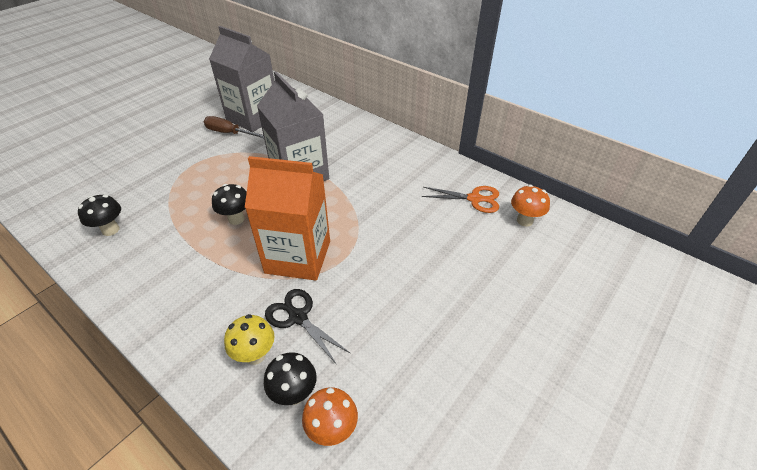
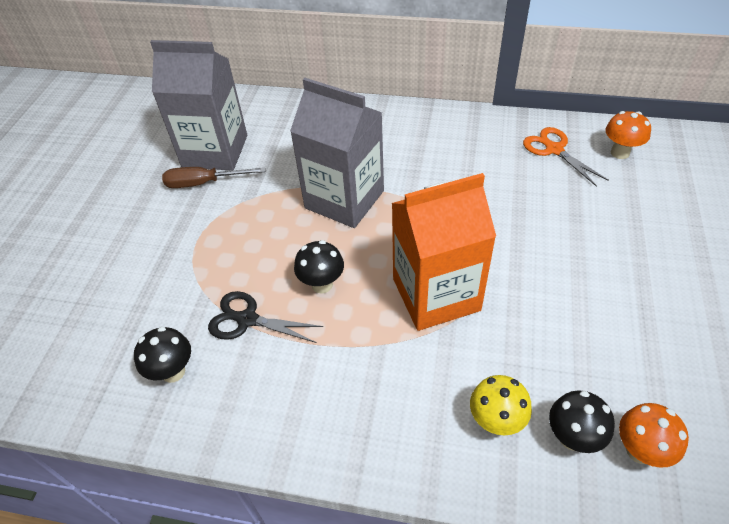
camera: 25 degrees left, 5 degrees up
(298, 317) = (500, 359): black scissors -> black scissors (247, 319)
(474, 199) = (554, 149): orange scissors -> orange scissors turned 105 degrees counterclockwise

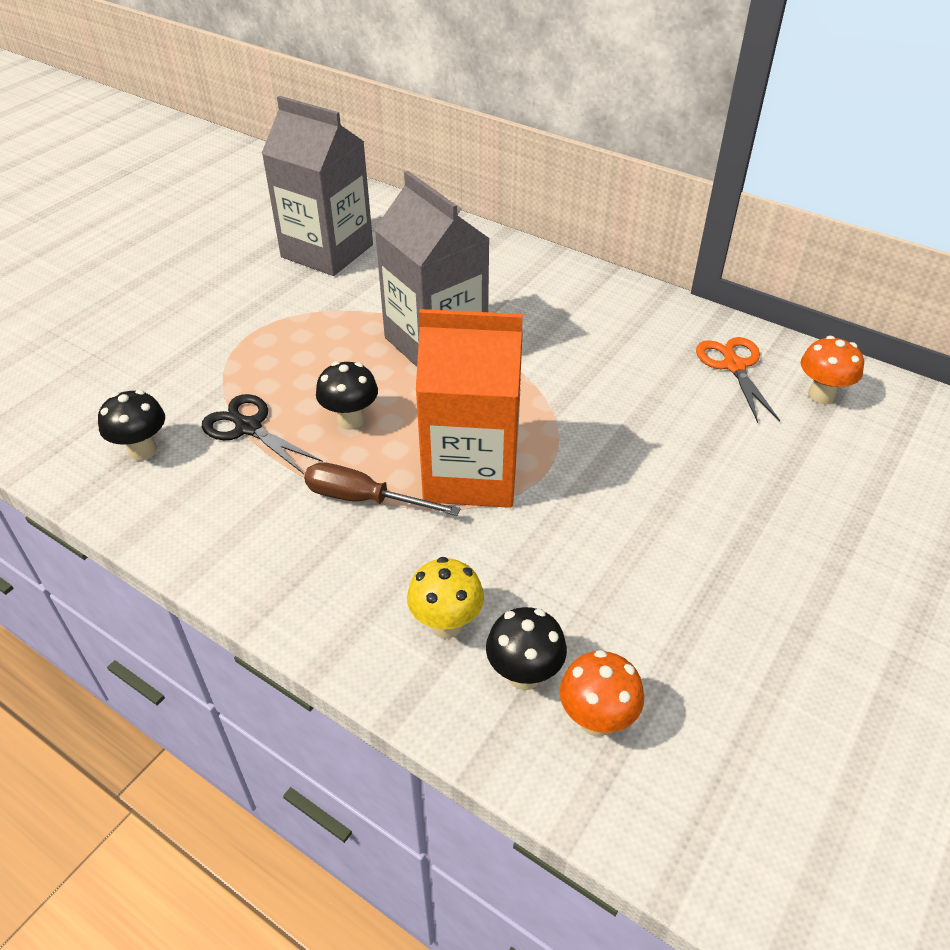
camera: 20 degrees right, 5 degrees down
(204, 183) = (294, 279): brown screwdriver -> brown screwdriver (363, 499)

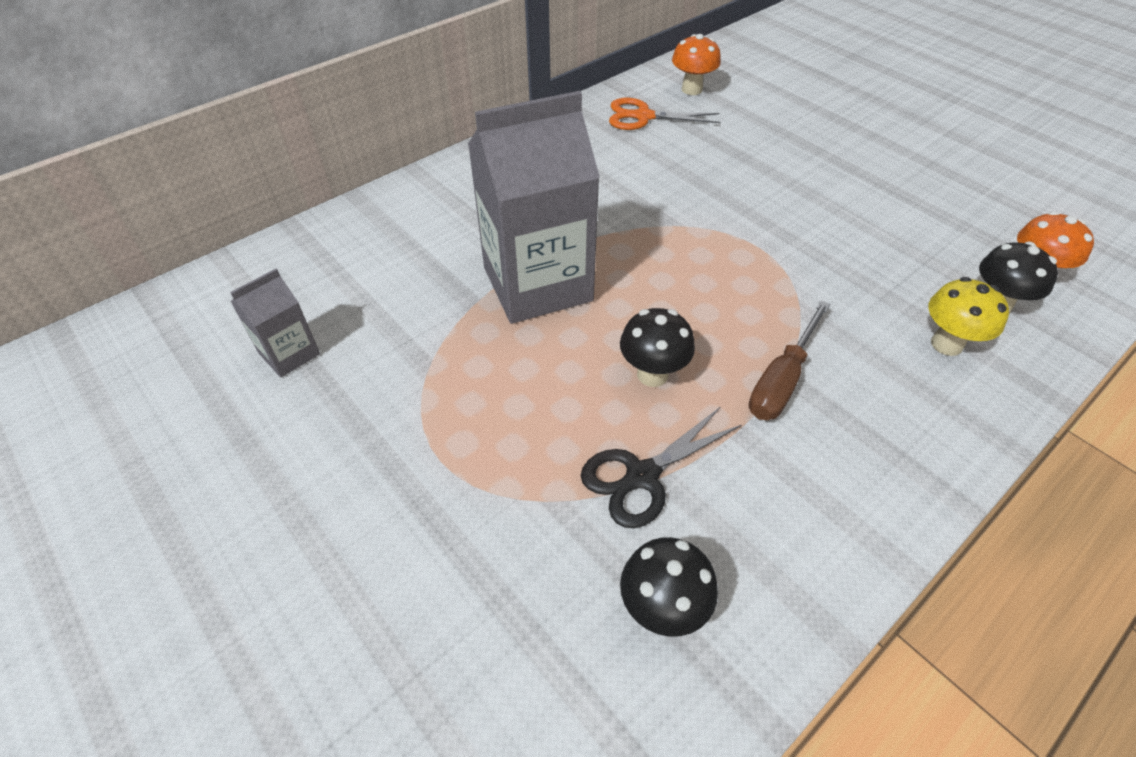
camera: 75 degrees left, 5 degrees up
(327, 251) = (289, 353): grey carton -> grey carton, size x0.47
(471, 473) = (753, 294): orange carton -> none

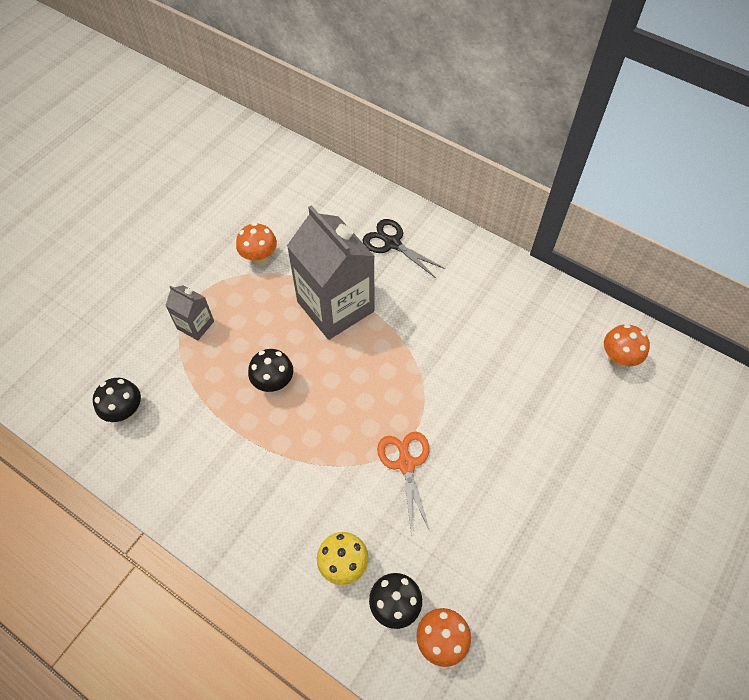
camera: 75 degrees right, 10 degrees up
(289, 353) = (251, 209): grey carton -> grey carton (195, 325)
(403, 357) = (260, 259): none -> orange mushroom
(642, 476) = (200, 390): black scissors -> black scissors (392, 243)
(643, 117) = (556, 330): orange scissors -> orange scissors (406, 464)
(781, 380) = (285, 457): brown screwdriver -> none

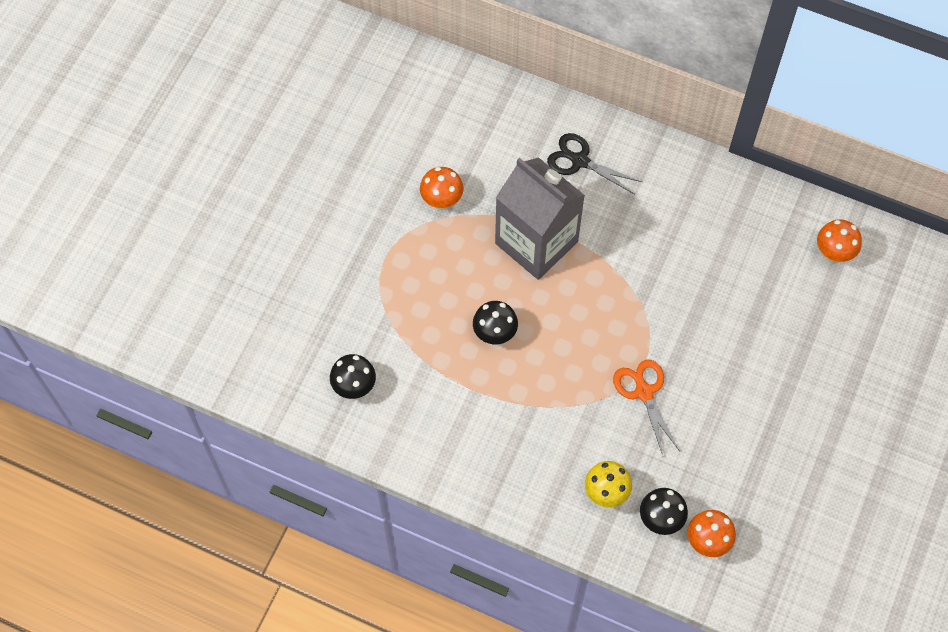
camera: 10 degrees left, 5 degrees up
(195, 325) = (395, 286): grey carton -> none

